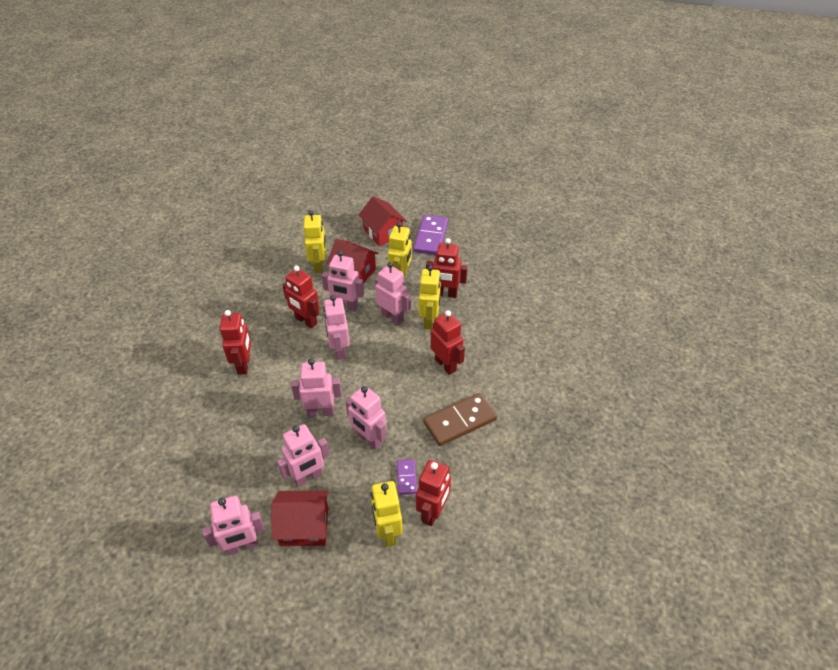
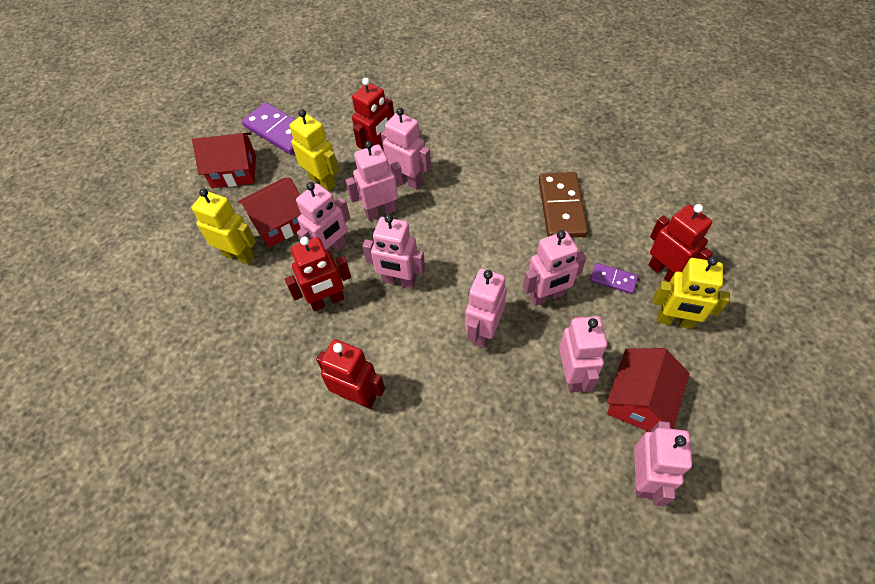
camera: 60 degrees left, 10 degrees up
(429, 320) = (408, 180): yellow robot -> pink robot
(445, 365) = (480, 190): red robot -> none

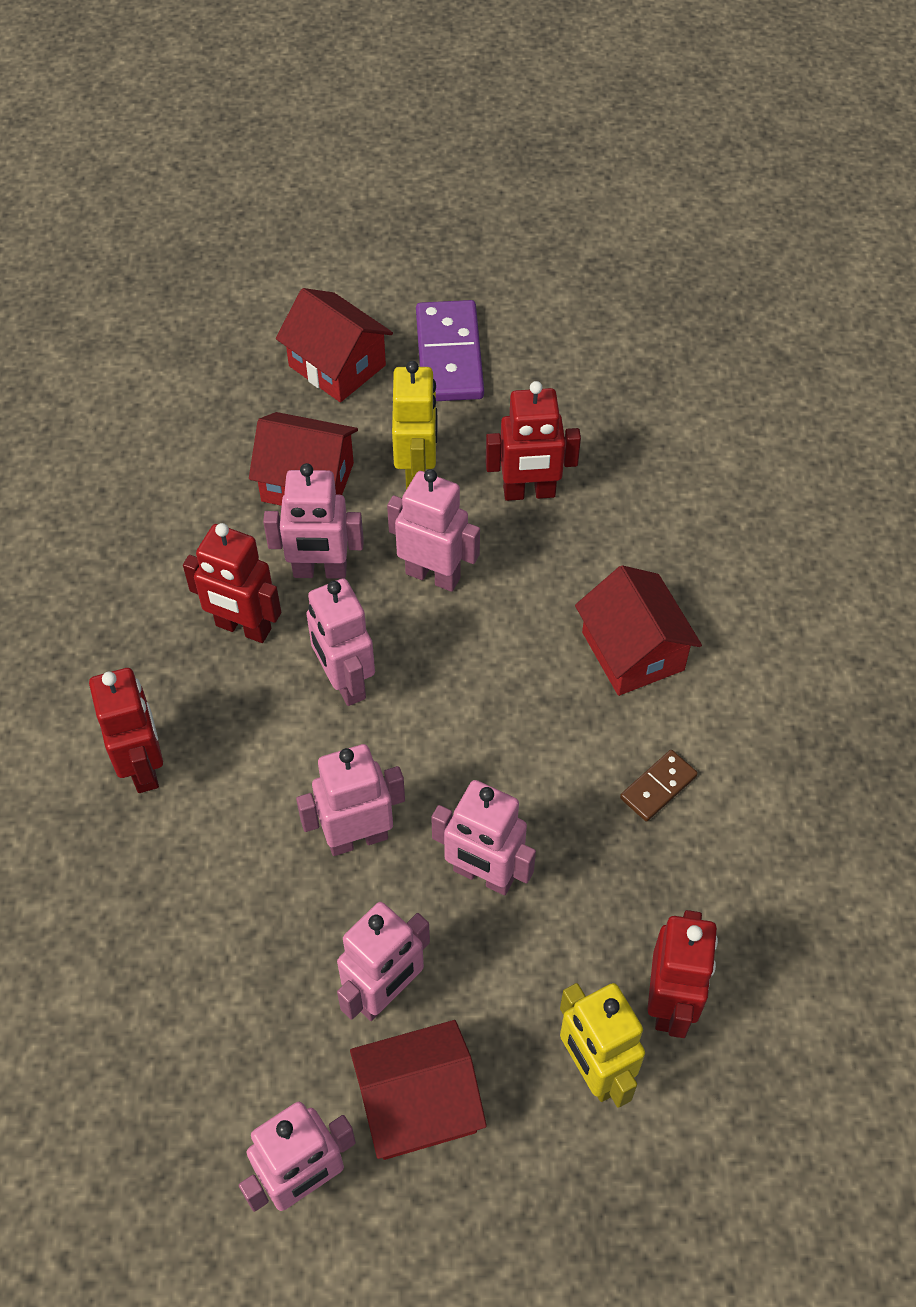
camera: 45 degrees right, 0 degrees up
(239, 255) = (221, 481): yellow robot -> none
(408, 180) = (516, 565): pink robot -> none
(490, 172) = (633, 651): none -> red house
(561, 207) = (658, 787): brown domino -> brown domino, size x0.52
(613, 279) = (591, 941): purple domino -> none

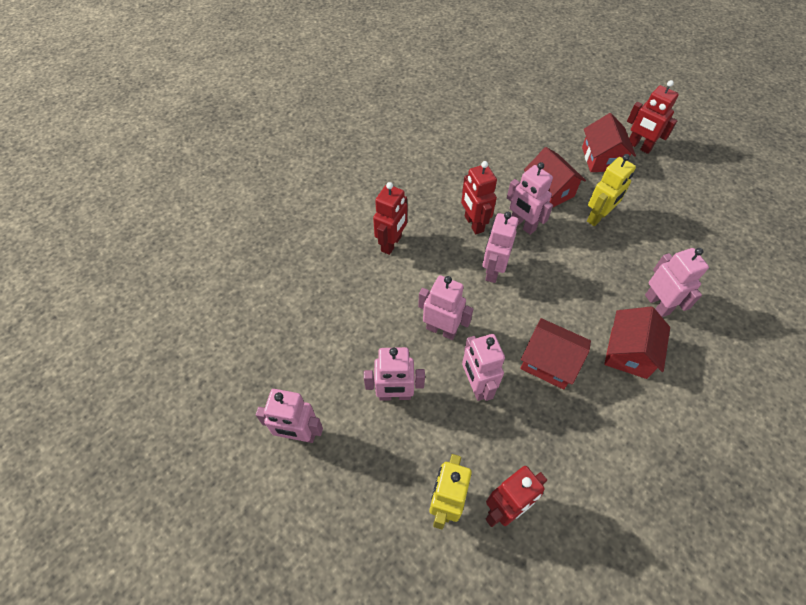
camera: 45 degrees right, 0 degrees up
(418, 1103) = (366, 447): red house -> red house (549, 362)
(433, 575) = (567, 259): pink robot -> pink robot (657, 304)
(449, 355) = (654, 184): purple domino -> none
(529, 492) = (640, 257): red robot -> red robot (639, 146)
(658, 787) = (587, 415): brown domino -> none

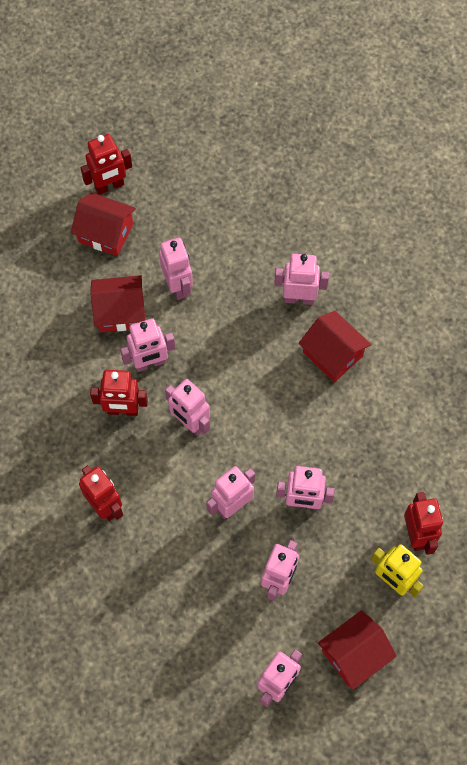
camera: 65 degrees left, 10 degrees up
(549, 362) = (310, 427): red house -> red house (354, 654)
(598, 217) = (178, 286): yellow robot -> pink robot

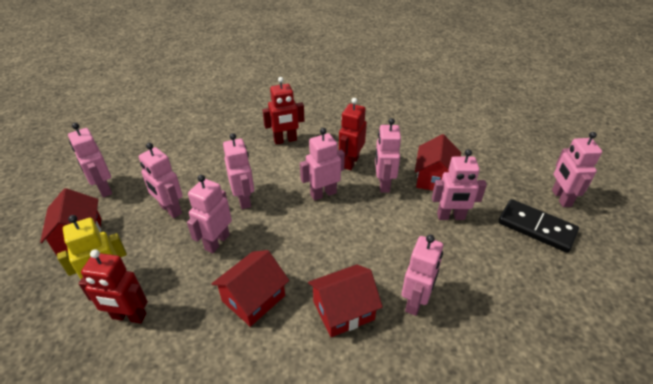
camera: 110 degrees right, 25 degrees down
(105, 233) = (512, 186): red house -> red house (253, 298)
(109, 186) = (561, 198): red robot -> pink robot
(164, 207) = (536, 227): none -> black domino

